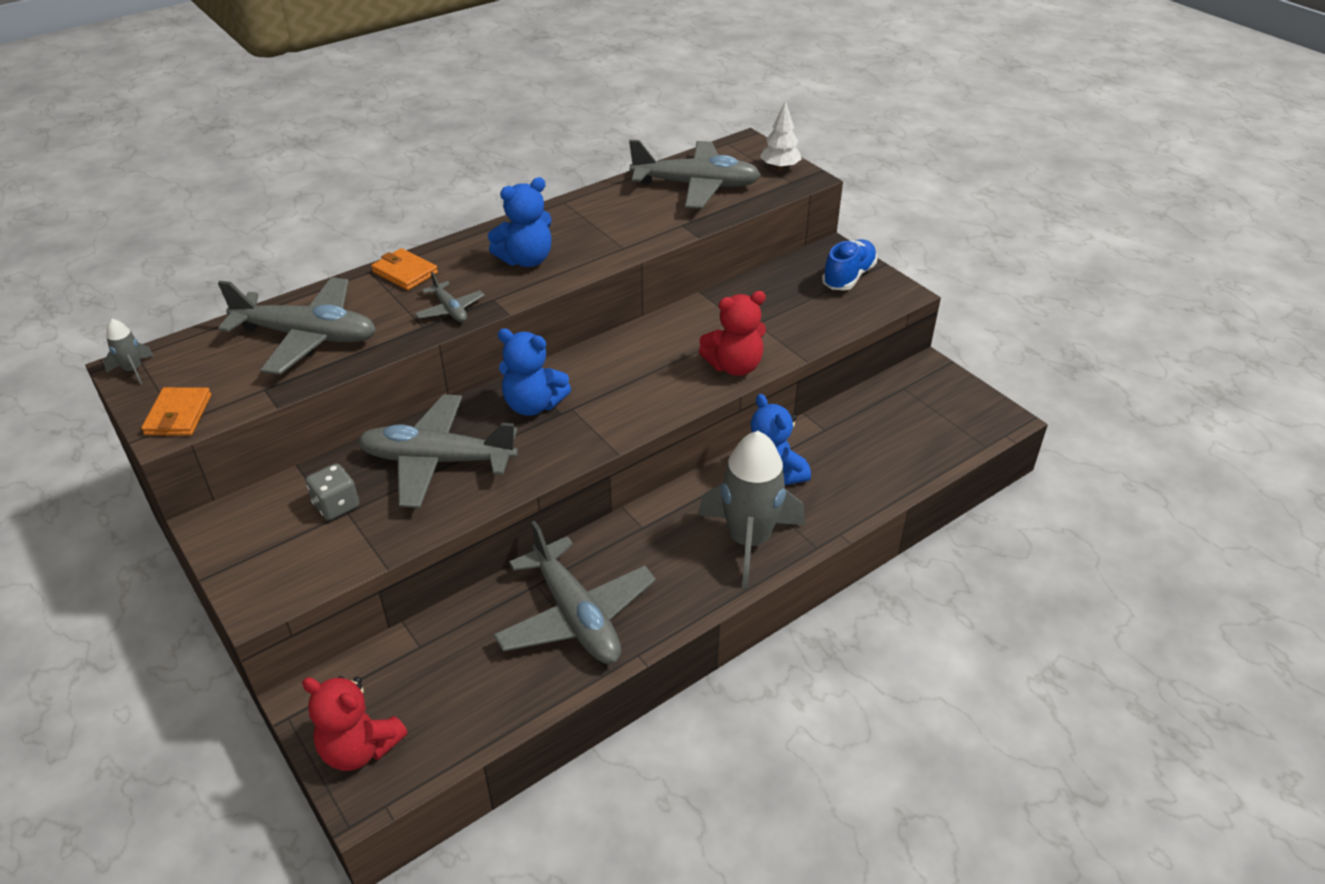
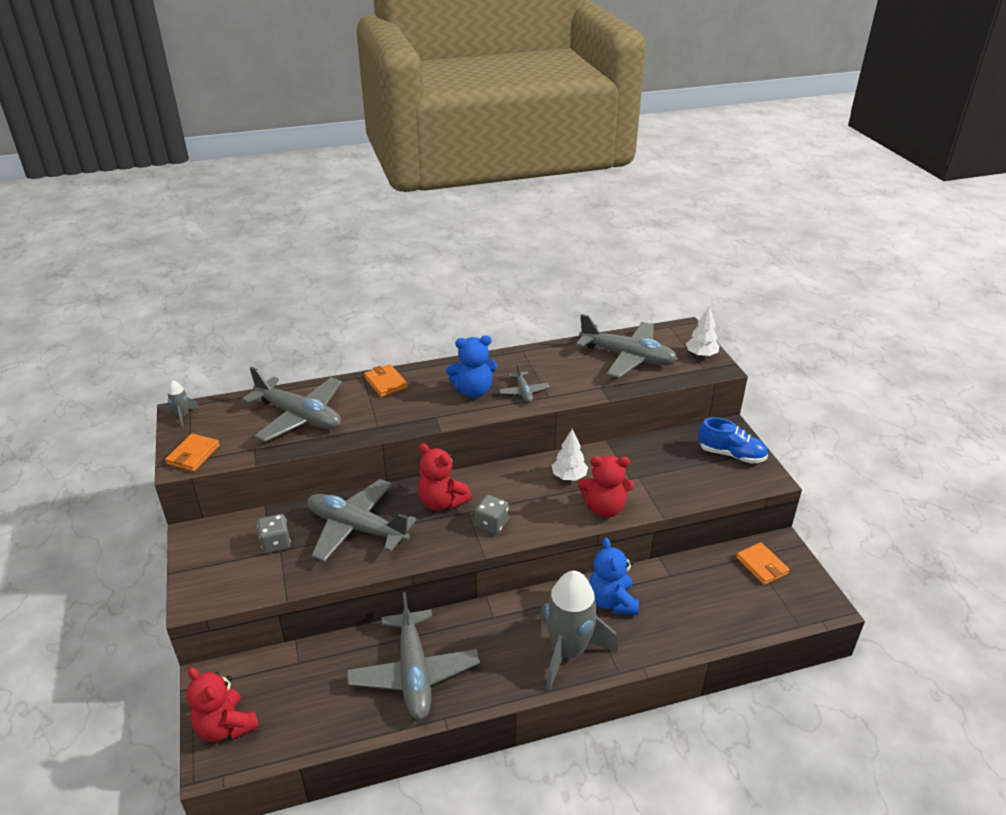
camera: 20 degrees right, 5 degrees down
(450, 309) = (402, 418): grey plane -> grey plane (523, 392)
(533, 405) = (442, 502): blue teddy bear -> red teddy bear
(608, 415) = (492, 524): none -> grey dice
(675, 341) = (569, 477): none -> white tree
(848, 277) = (731, 454): blue shoe -> blue shoe turned 60 degrees clockwise
(918, 394) = (762, 565): none -> orange wallet

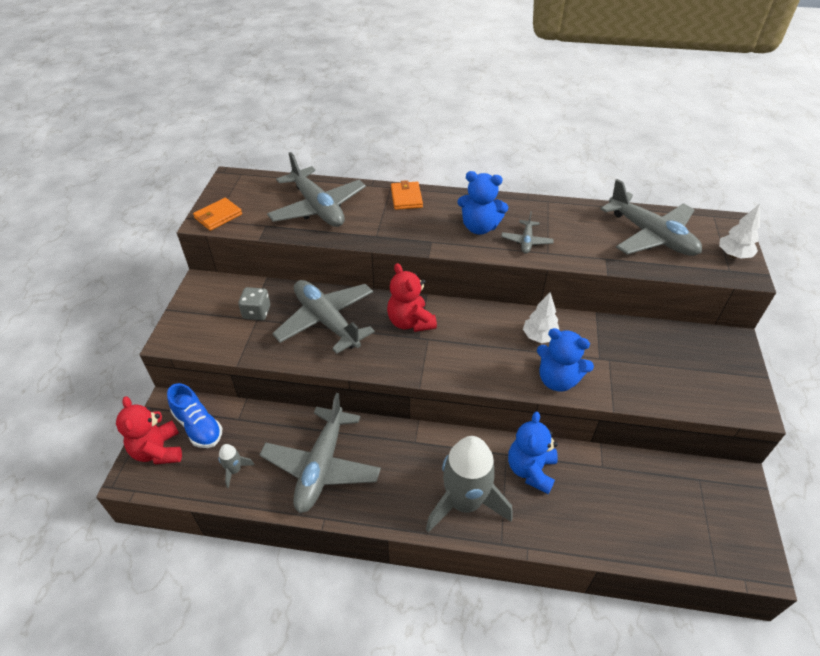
camera: 25 degrees right, 10 degrees up
(182, 415) = (230, 181): grey rocket -> grey rocket (234, 470)
(492, 524) = (443, 358): grey dice -> none
(604, 508) = (557, 380): red teddy bear -> blue teddy bear
(731, 454) = (722, 368): blue shoe -> blue shoe (198, 426)
(762, 565) = (706, 493): orange wallet -> none

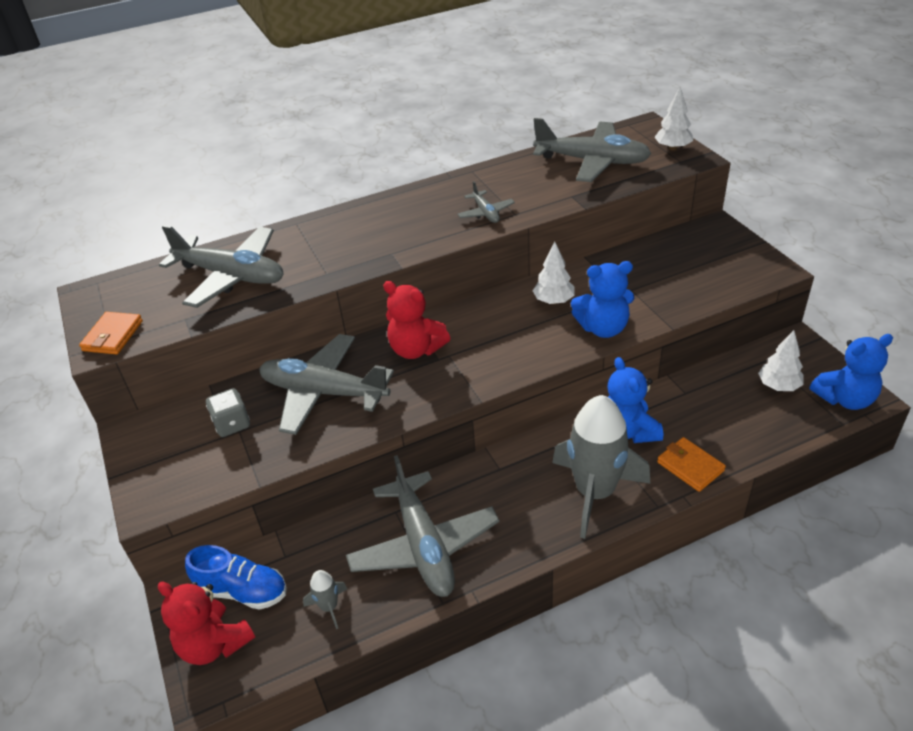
camera: 30 degrees left, 5 degrees down
(406, 198) = (324, 226): orange wallet -> orange wallet (690, 466)
(479, 227) = (428, 220): blue teddy bear -> blue teddy bear (845, 399)
(687, 507) = (778, 386): none -> white tree

